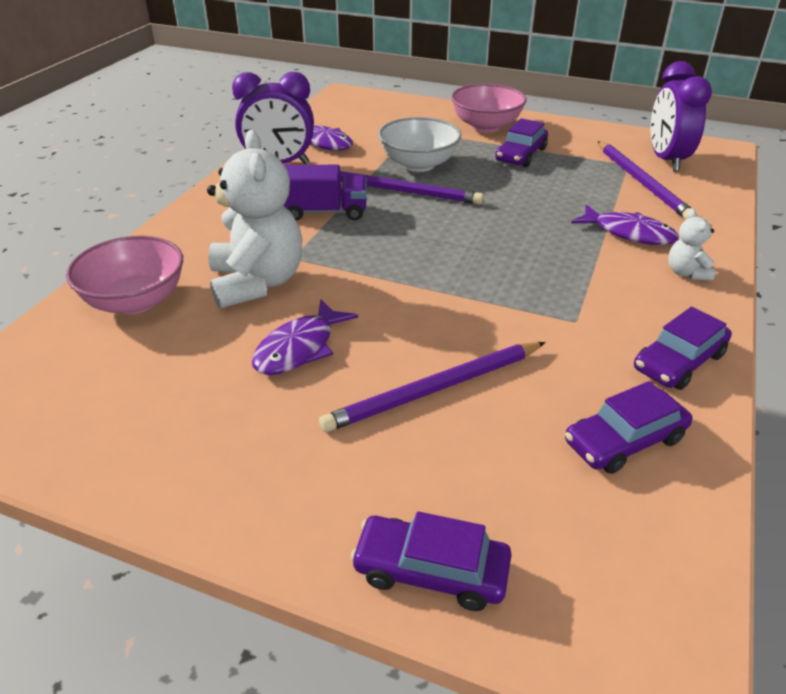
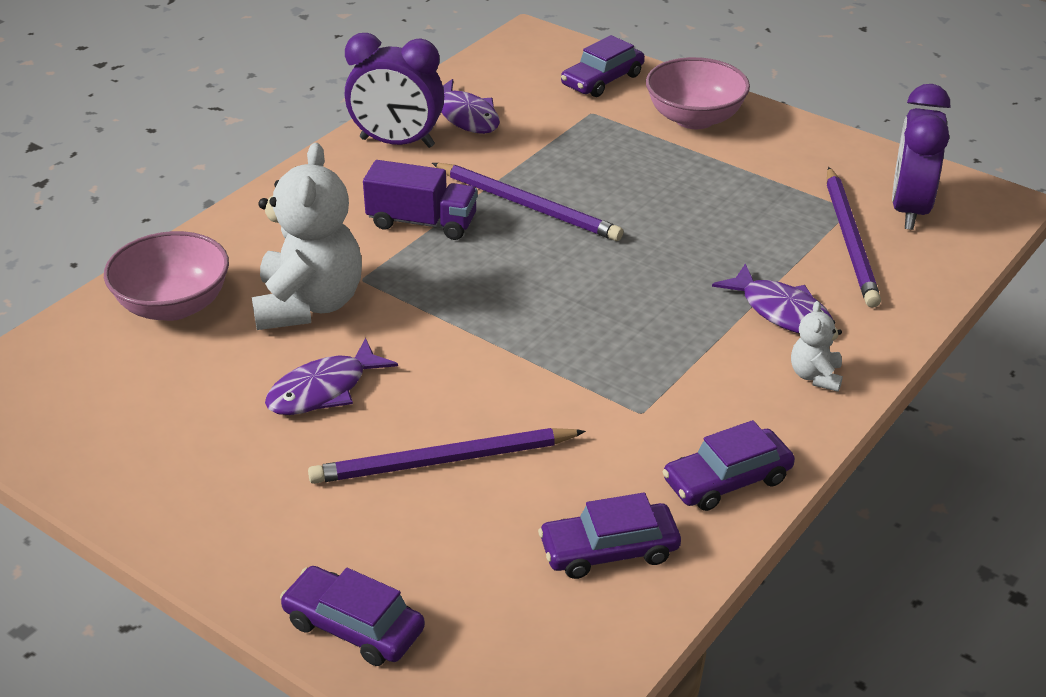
camera: 15 degrees right, 0 degrees up
(418, 164) = (572, 168): white bowl -> none
(521, 155) = (714, 172): purple car -> purple car (602, 80)

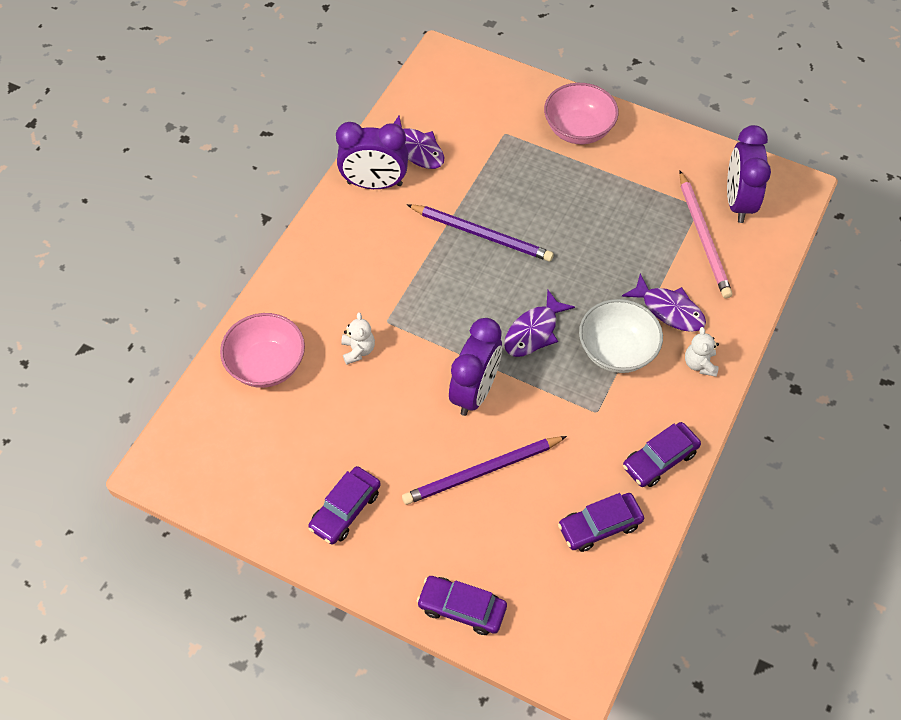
camera: 10 degrees left, 20 degrees up
(309, 304) = (358, 350): white teddy bear -> white teddy bear, size x0.46
(323, 390) = (390, 425): purple fish -> purple fish (533, 332)
(422, 222) = (413, 261): purple truck -> none
(463, 368) = (475, 391): none -> purple clock
(602, 80) = (505, 97): purple car -> purple car (345, 509)
(690, 347) = (617, 351): none -> white bowl
(850, 240) = (703, 237): purple pencil -> pink pencil

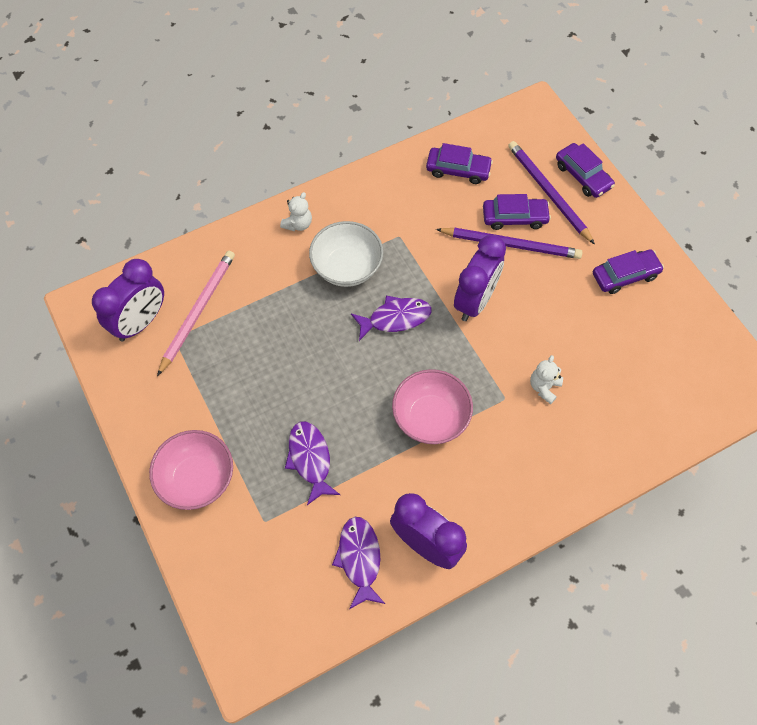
camera: 145 degrees left, 5 degrees up
(267, 365) = (627, 420): pink bowl -> pink bowl (430, 417)
(475, 391) = (475, 301): purple clock -> purple clock turned 150 degrees clockwise
(482, 234) = (369, 427): purple pencil -> purple pencil (548, 192)
(660, 459) = (384, 183): purple car -> purple car (514, 217)
(669, 310) = (281, 273): purple fish -> purple fish (310, 459)

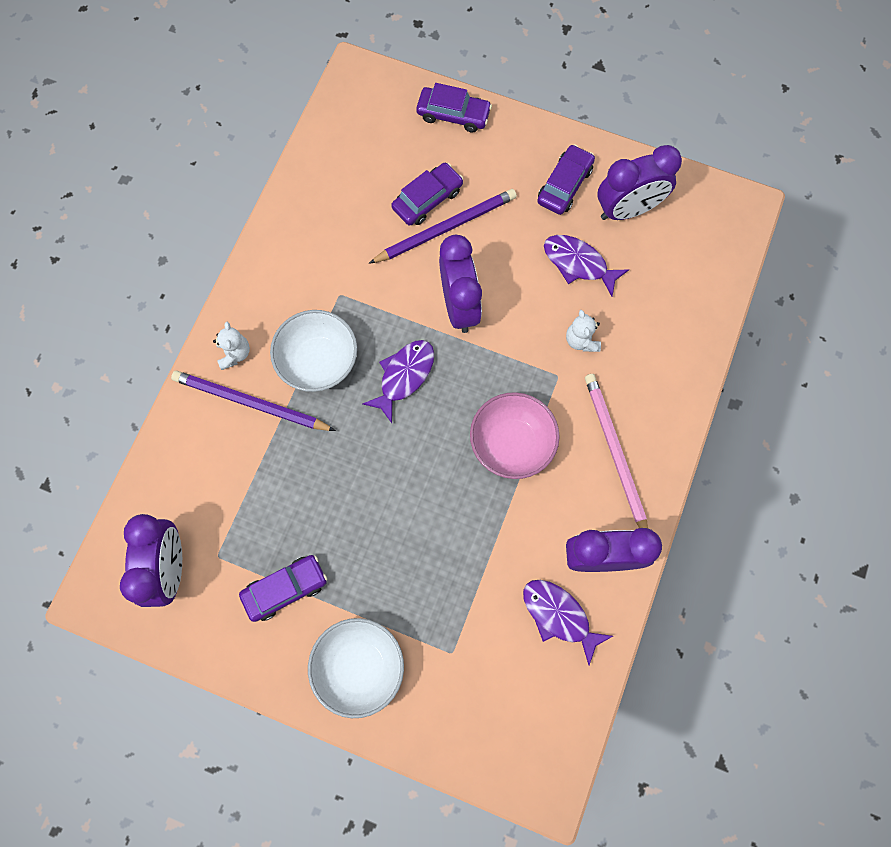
camera: 40 degrees left, 10 degrees up
(197, 479) = (359, 667): pink bowl -> white bowl
(198, 311) = (216, 512): pink pencil -> pink pencil (615, 453)
(310, 459) = (442, 565): purple fish -> purple fish (578, 263)
(458, 170) = (338, 189): purple car -> purple car (285, 589)
(548, 192) = (437, 153): purple pencil -> purple pencil (250, 403)
(659, 325) = (627, 210): none -> purple clock

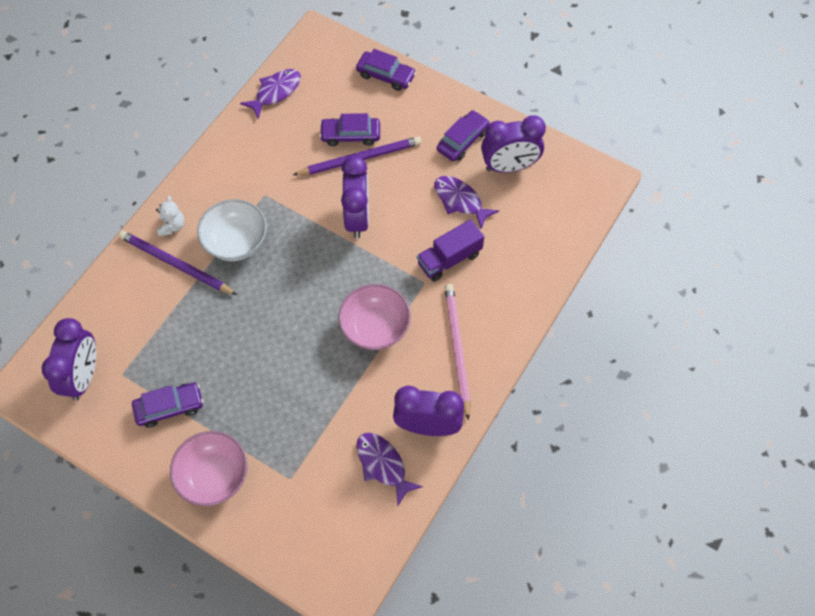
camera: 10 degrees right, 10 degrees down
(359, 667) = (214, 476): white bowl -> pink bowl
(404, 376) = (301, 263): purple fish -> purple fish (275, 92)
(427, 199) = (350, 135): purple car -> purple car turned 150 degrees counterclockwise
(581, 340) = (449, 259): white teddy bear -> purple truck

